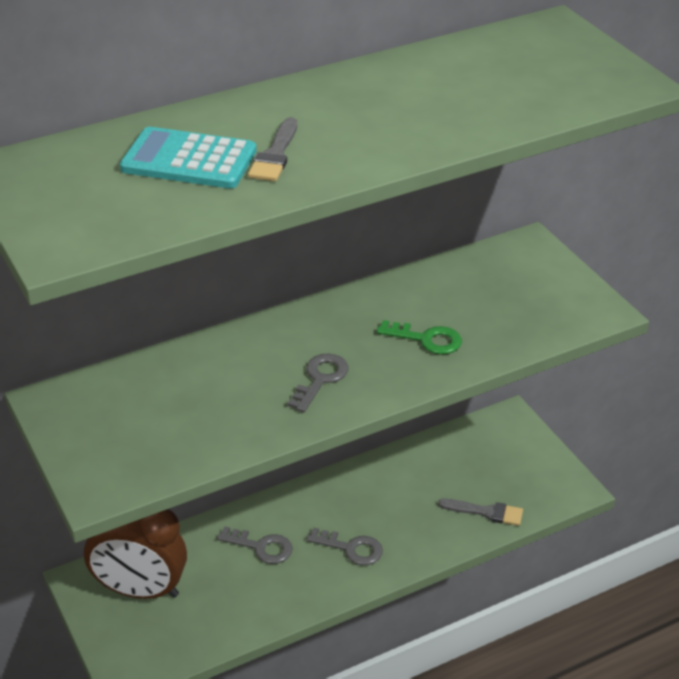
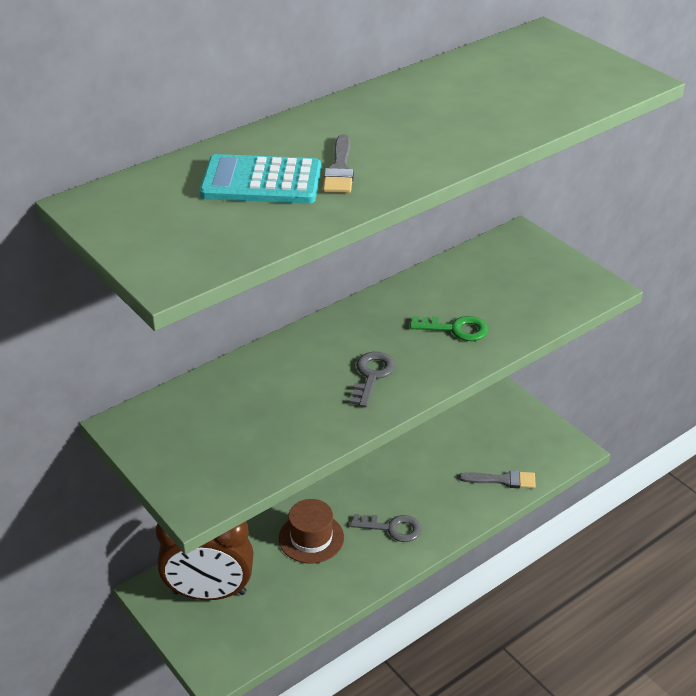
camera: 10 degrees left, 0 degrees up
(262, 547) = (311, 538): grey key -> brown hat

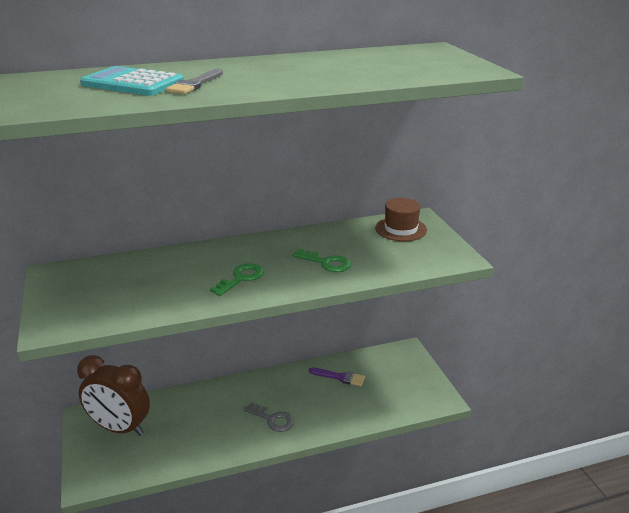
camera: 20 degrees right, 10 degrees down
(311, 538) = (212, 411): brown hat -> brown hat (401, 229)
(372, 375) = (241, 278): grey key -> green key
(441, 452) = (340, 377): none -> purple brush
(502, 480) = (375, 407): grey brush -> none

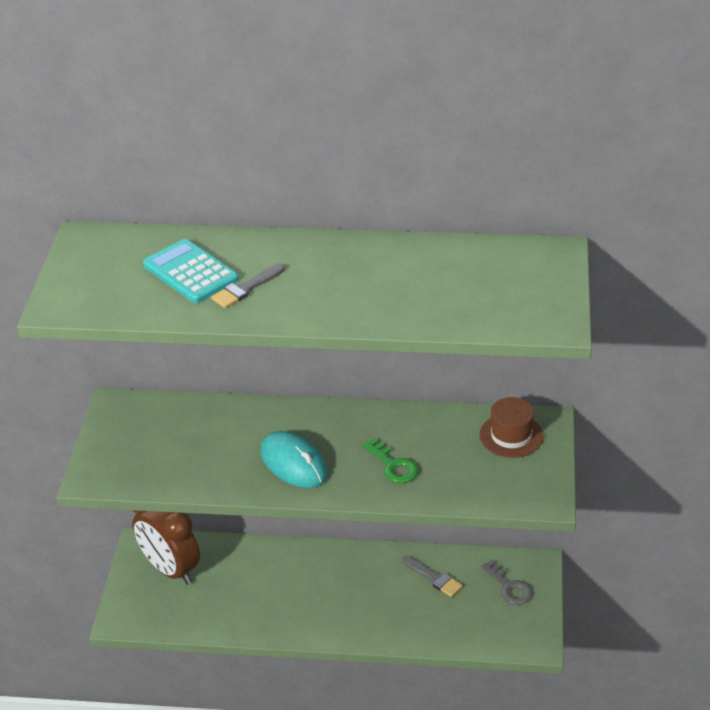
camera: 25 degrees right, 10 degrees up
(241, 278) = (293, 463): green key -> turquoise mouse
(273, 419) = (331, 608): grey key -> grey key (509, 587)
(340, 377) = (434, 578): purple brush -> grey brush

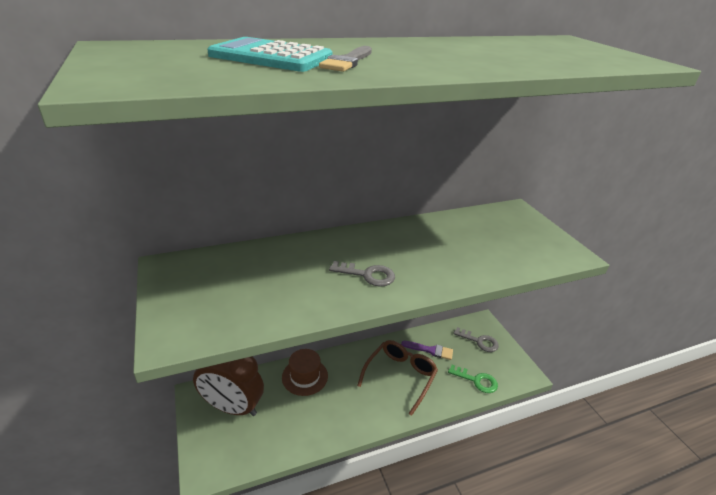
camera: 30 degrees left, 5 degrees down
(293, 463) = (368, 275): turquoise mouse -> grey key
(373, 596) = (400, 376): none -> brown glasses
(393, 466) = (448, 258): green key -> green key (477, 380)
(434, 578) = (430, 350): grey brush -> purple brush
(511, 435) = (505, 221): brown hat -> brown hat (305, 376)

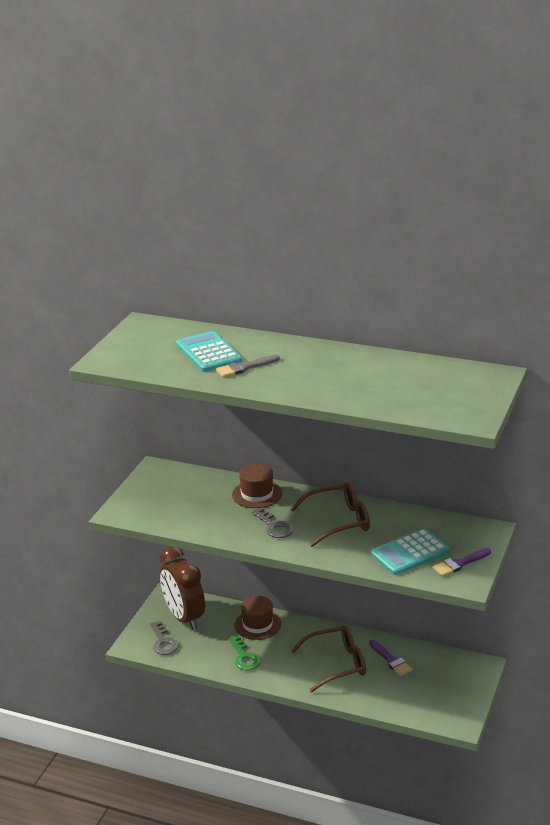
camera: 45 degrees right, 5 degrees down
(309, 251) = (257, 494): none -> brown hat
(413, 246) = (339, 521): none -> brown glasses
(477, 380) = (403, 702): green key -> green key (244, 657)
(479, 341) = (452, 678): grey key -> grey key (163, 642)
(502, 249) = (409, 553): none -> turquoise calculator
(545, 242) = (459, 563): none -> purple brush

